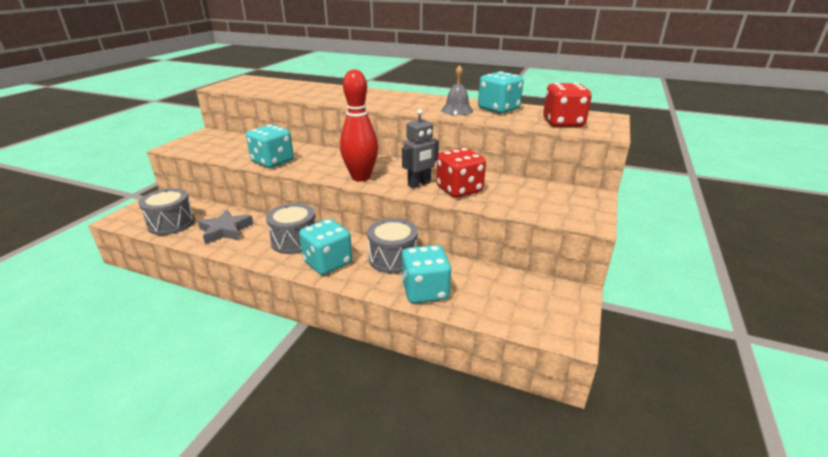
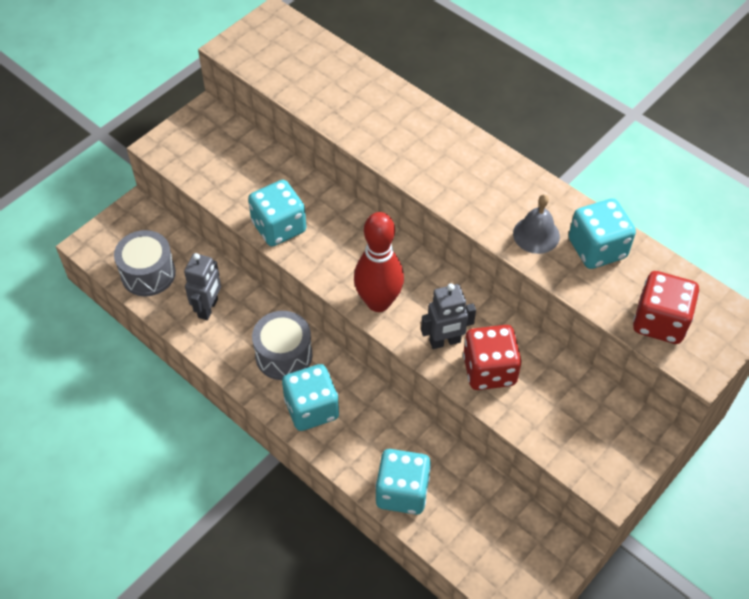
camera: 20 degrees right, 25 degrees up
(225, 230) = (208, 308): grey star -> grey robot
(393, 258) = (387, 425): grey drum -> none

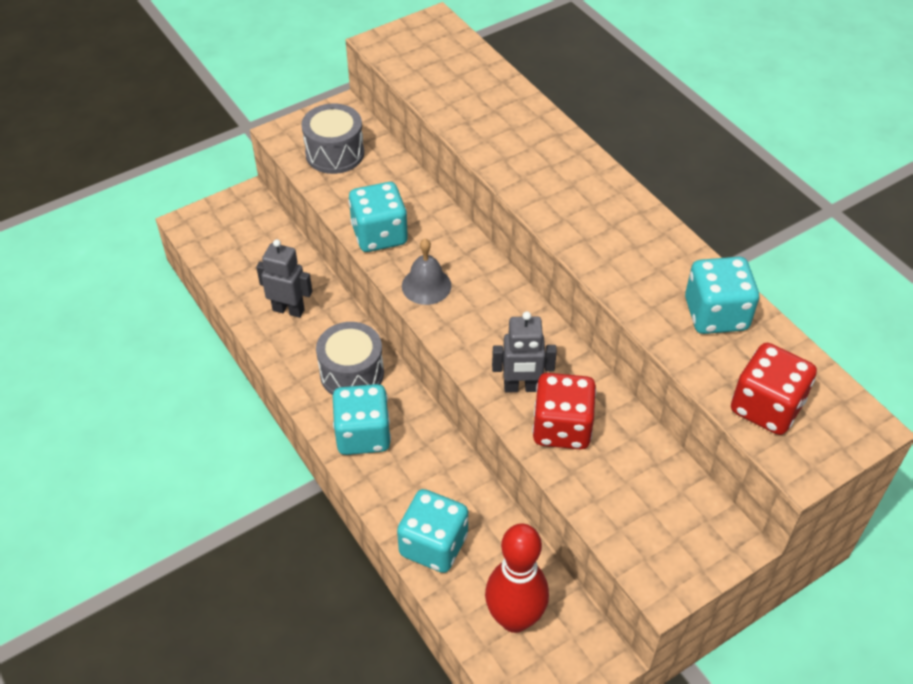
camera: 15 degrees right, 5 degrees down
(148, 274) = (238, 263): grey drum -> grey drum (335, 153)
(208, 308) = (288, 310): grey robot -> grey robot turned 105 degrees counterclockwise
(378, 302) = (461, 331): red bowling pin -> red bowling pin (514, 618)
(536, 234) = (649, 286): grey bell -> grey bell (426, 285)

